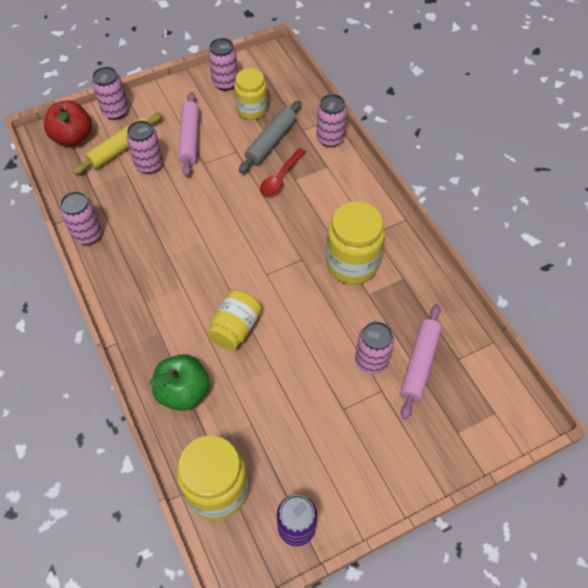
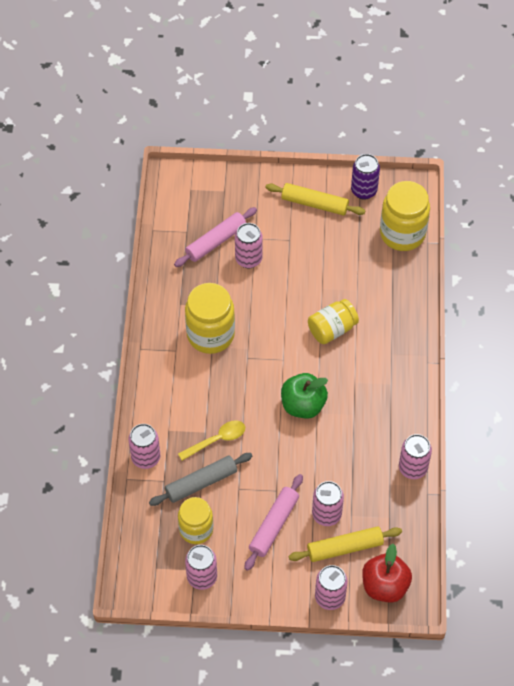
camera: 150 degrees left, 0 degrees up
(183, 391) = (394, 303): green apple -> green apple (303, 405)
(280, 178) = (216, 440): red spoon -> yellow spoon
(344, 474) = (314, 203): none -> yellow rolling pin

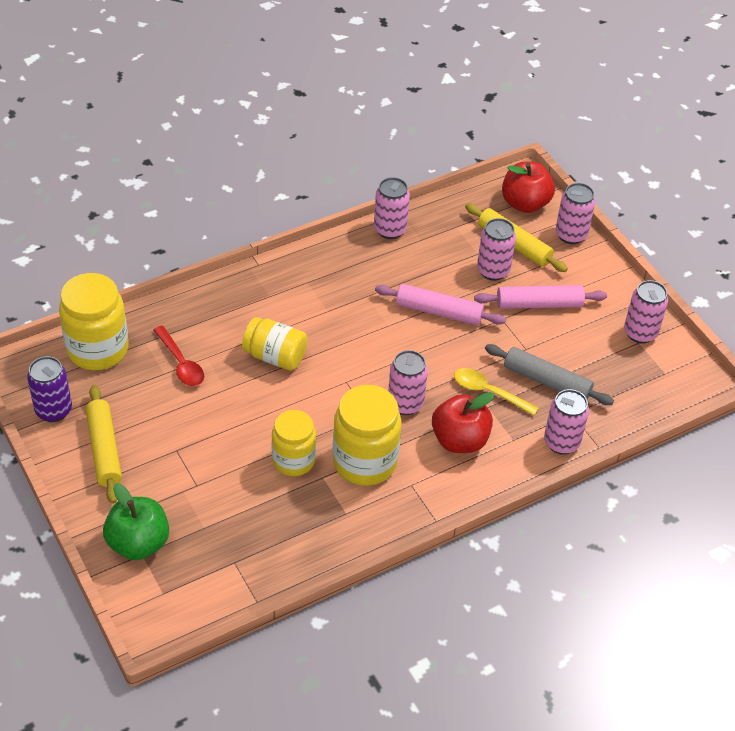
camera: 125 degrees left, 10 degrees down
(189, 398) = (459, 440): none -> red apple
(196, 529) = (598, 361): yellow jar -> yellow jar (293, 460)
(216, 241) = (228, 522): pink rolling pin -> pink rolling pin (439, 311)
(248, 259) = (233, 476): pink can -> pink can (405, 403)
(303, 405) = (389, 340): green apple -> green apple (138, 543)
(360, 273) = (181, 363): none -> red spoon

